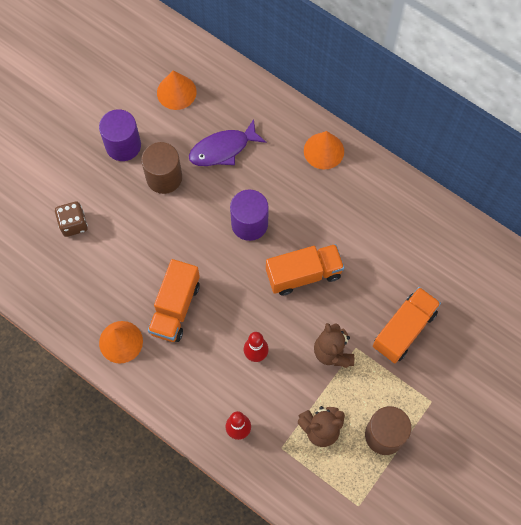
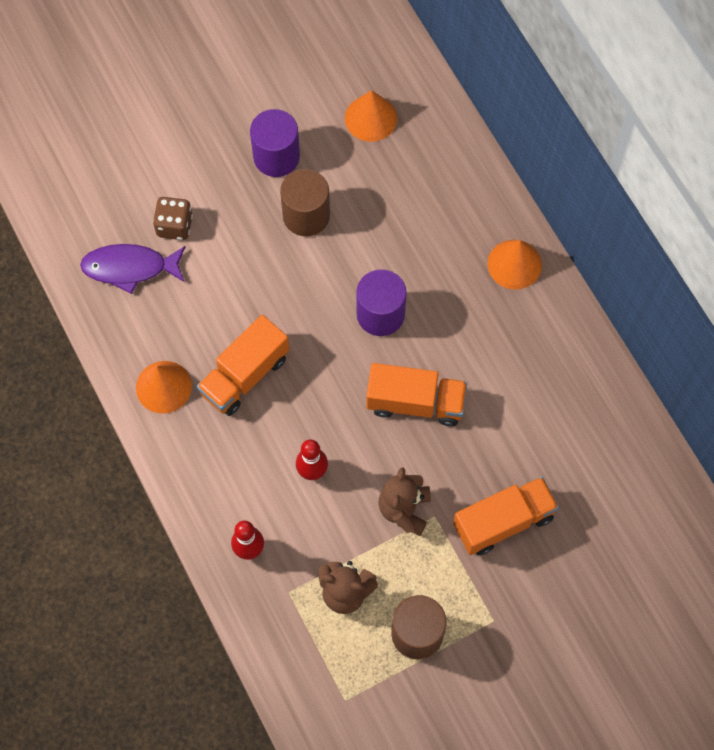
camera: 25 degrees right, 0 degrees up
(223, 149) = (393, 211): purple fish -> purple fish (130, 268)

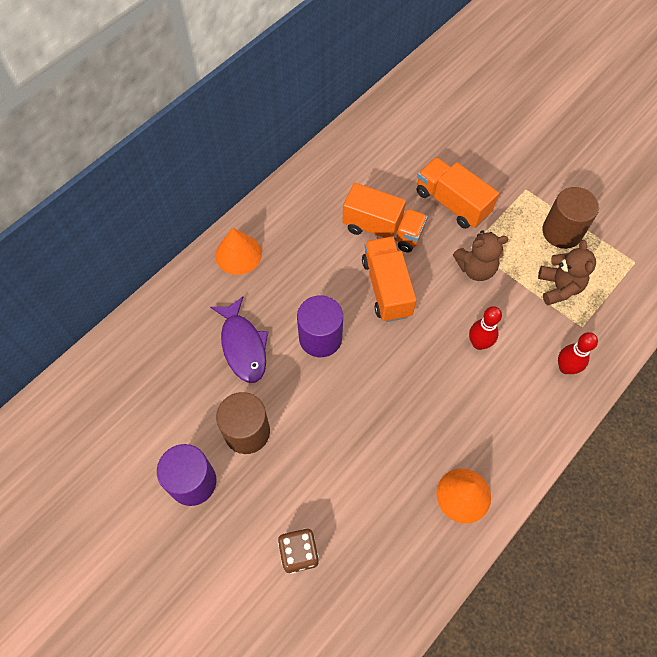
camera: 110 degrees left, 5 degrees down
(130, 268) = (359, 580): purple fish -> purple fish (243, 346)
(245, 375) = (421, 427): orange truck -> orange truck (383, 229)
(371, 118) = (127, 410): orange cone -> none

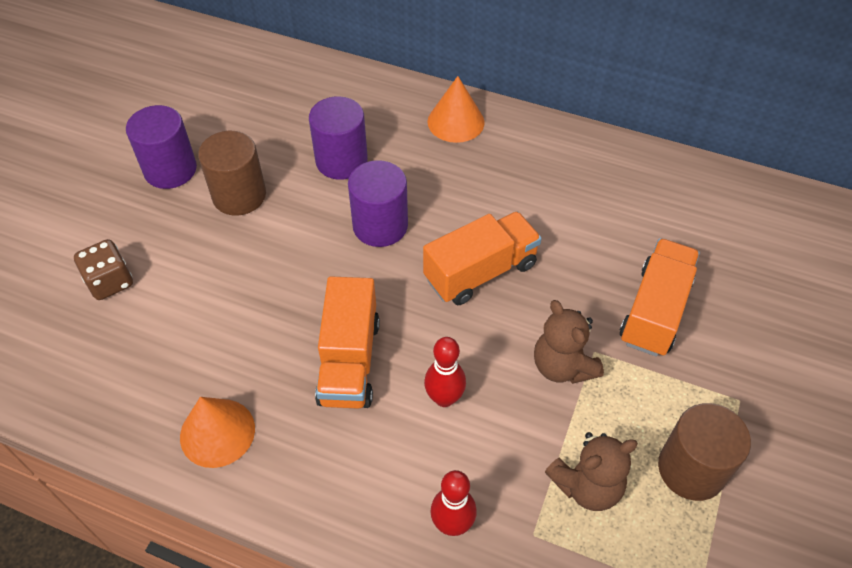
camera: 70 degrees right, 10 degrees down
(243, 346) = (341, 161): purple fish -> purple cylinder
(383, 229) = (565, 245): orange truck -> orange truck (349, 361)

